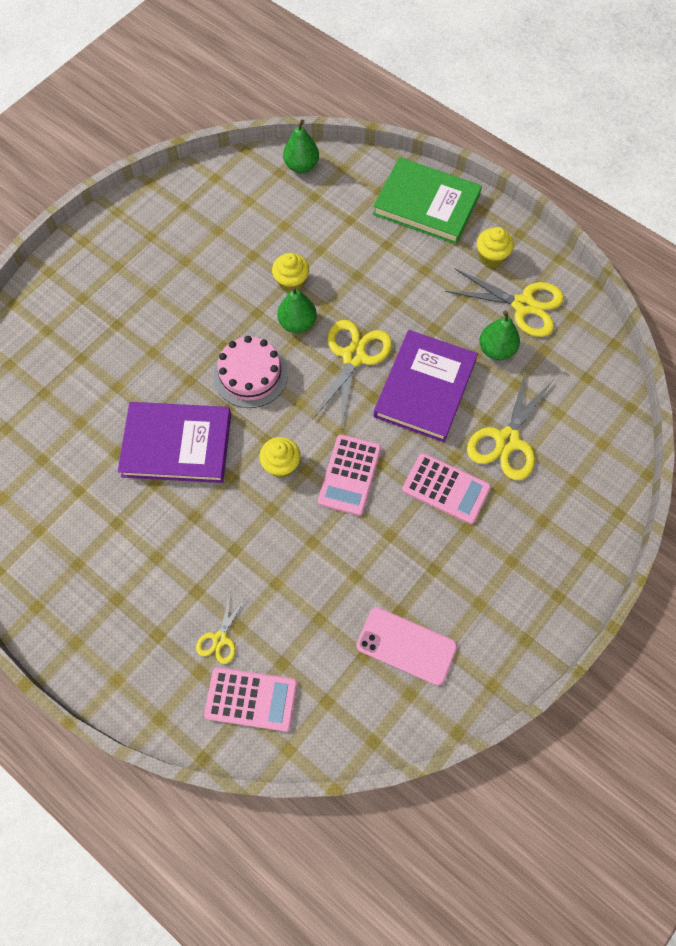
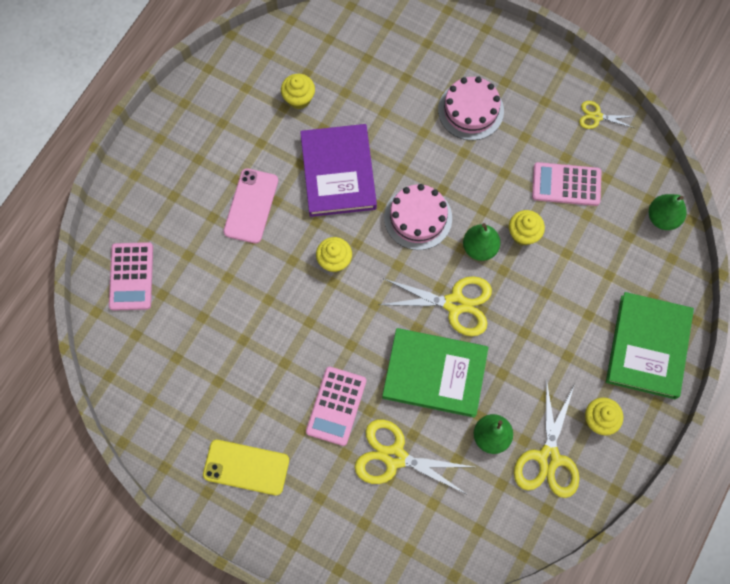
camera: 80 degrees right, 5 degrees up
(72, 472) = (299, 99): none -> yellow cupcake
(140, 303) = (470, 110): none -> pink cake
(220, 638) = (176, 243): yellow scissors -> yellow scissors (597, 116)
(350, 475) = (335, 320): pink calculator -> pink calculator (566, 184)
(406, 645) = (189, 391): pink phone -> pink phone (251, 206)
(425, 388) = (434, 373): purple book -> green book
(502, 592) = (246, 467): none -> yellow phone

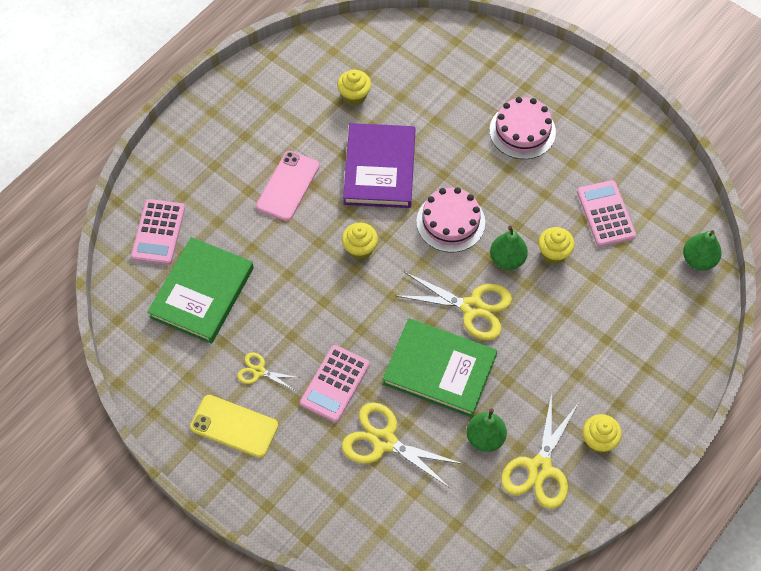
camera: 10 degrees right, 10 degrees down
(566, 184) = (605, 214): pink calculator -> pink calculator turned 60 degrees clockwise
(597, 116) = (648, 155): yellow scissors -> yellow scissors (259, 371)
(648, 346) = (661, 379): green book -> green book (202, 293)

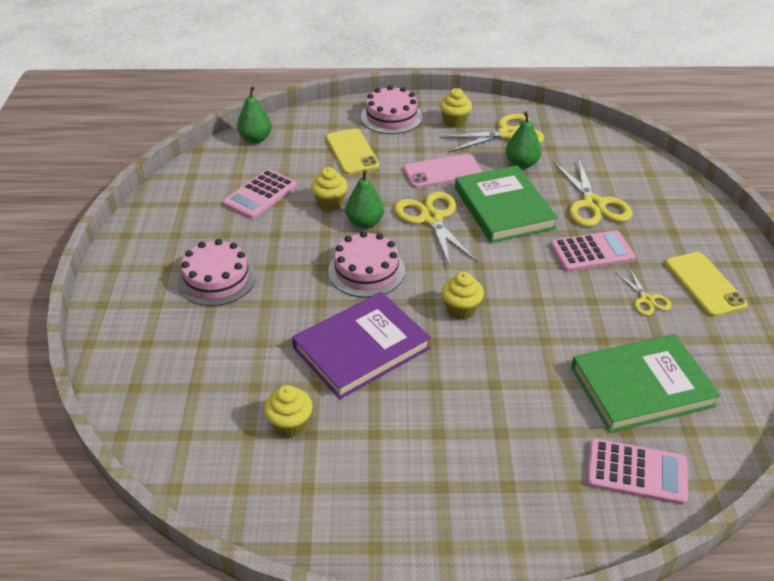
camera: 130 degrees left, 20 degrees down
(158, 232) = (636, 472): pink calculator -> pink calculator turned 45 degrees clockwise
(288, 186) = (458, 403): pink phone -> pink phone (442, 171)
(616, 318) = (352, 152): none -> yellow phone
(650, 393) = (391, 117): none -> pink cake

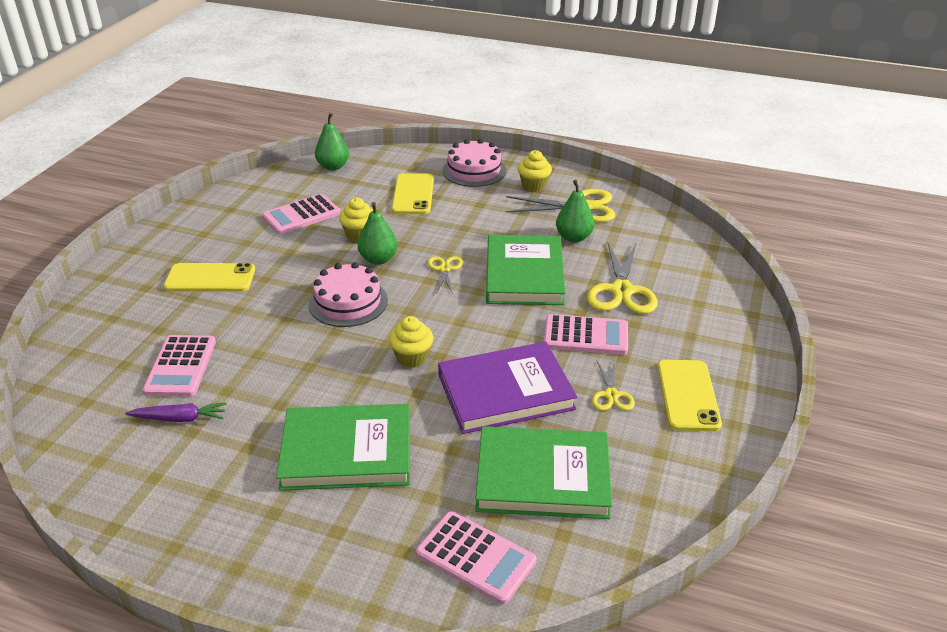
camera: 20 degrees right, 5 degrees down
(217, 279) = (210, 278): pink cake -> yellow phone
(253, 374) = (181, 366): none -> pink calculator
(290, 424) = (180, 418): yellow cupcake -> purple carrot
(361, 348) = (292, 369): purple book -> purple book (505, 392)
(431, 218) = (445, 269): yellow scissors -> yellow scissors, size x0.53
(442, 171) = (487, 229): pink phone -> none
(466, 412) = (347, 452): none -> green book

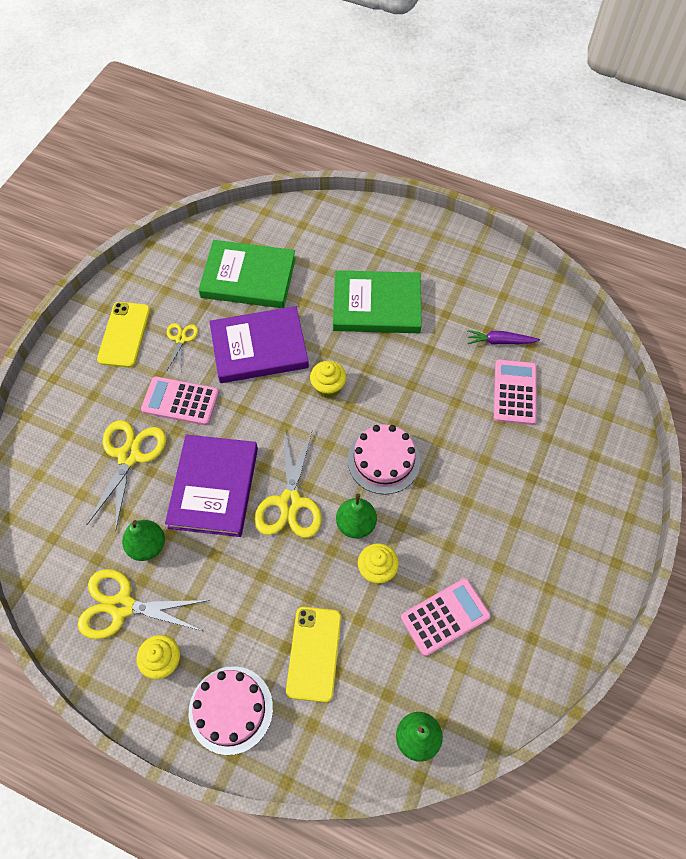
camera: 175 degrees left, 25 degrees up
(210, 278) = (520, 506): yellow phone -> none
(445, 269) = (290, 502): yellow scissors -> yellow scissors, size x1.88
(475, 557) = (299, 231): pink calculator -> none
(524, 274) = (214, 487): green book -> purple book

